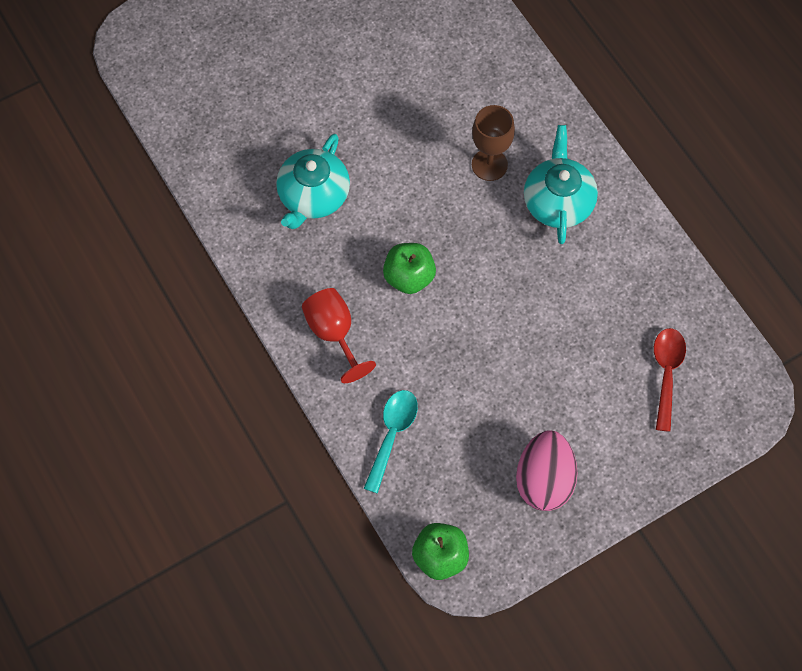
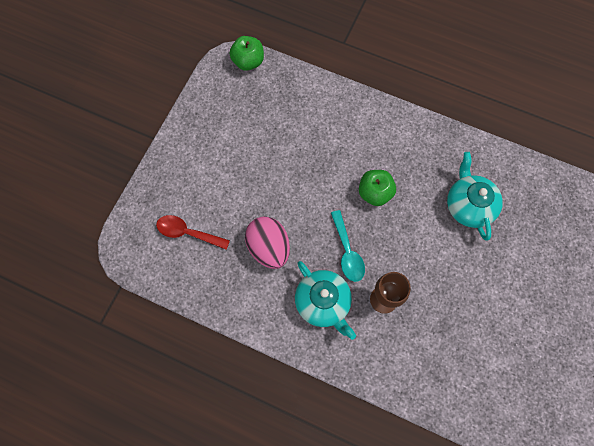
camera: 145 degrees right, 5 degrees up
(334, 334) = (389, 134): red goblet -> none
(392, 434) = (316, 103): turquoise spoon -> turquoise spoon (347, 252)
(544, 480) = (220, 130): pink egg -> pink egg (269, 248)
(666, 373) = (187, 233): red spoon -> red spoon turned 135 degrees clockwise

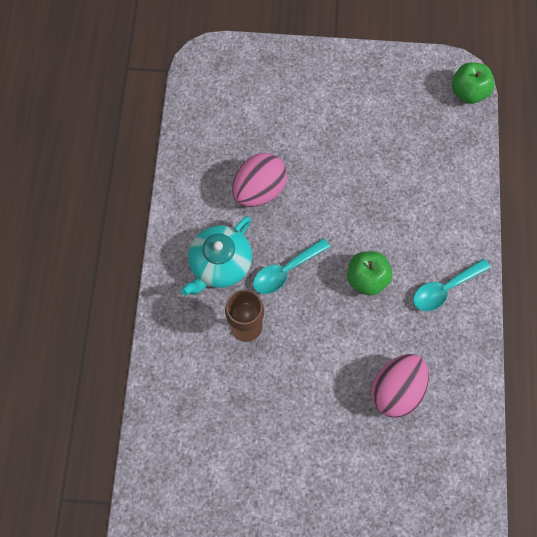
camera: 70 degrees right, 0 degrees up
(187, 233) = (245, 107): red spoon -> none
(402, 141) = (444, 289): none -> turquoise spoon
(468, 205) = (396, 389): turquoise teapot -> pink egg

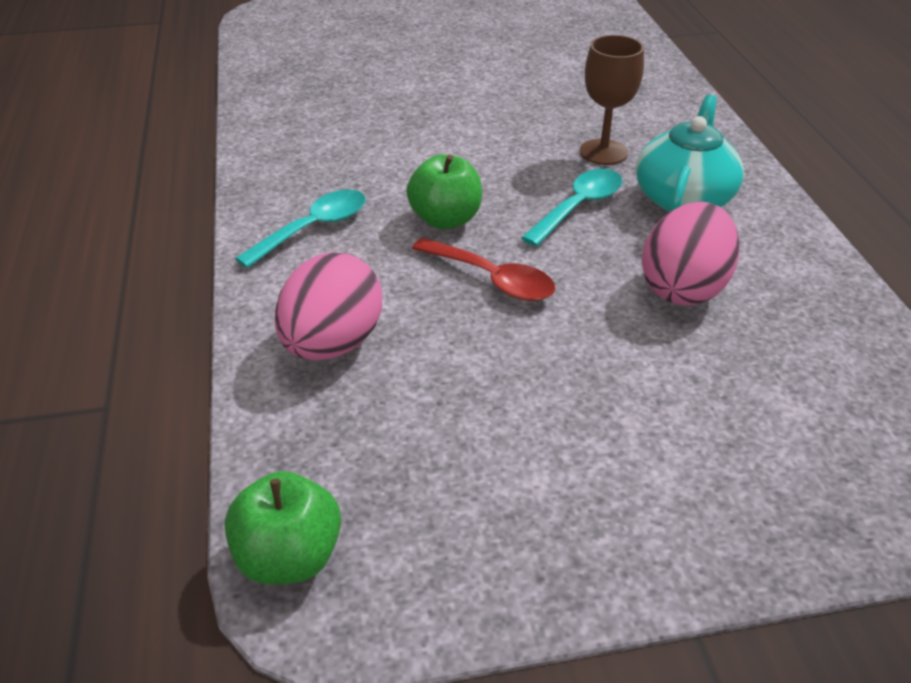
camera: 165 degrees right, 30 degrees down
(354, 220) = (492, 279): none -> red spoon
(396, 389) = (371, 135): pink egg -> pink egg (332, 344)

